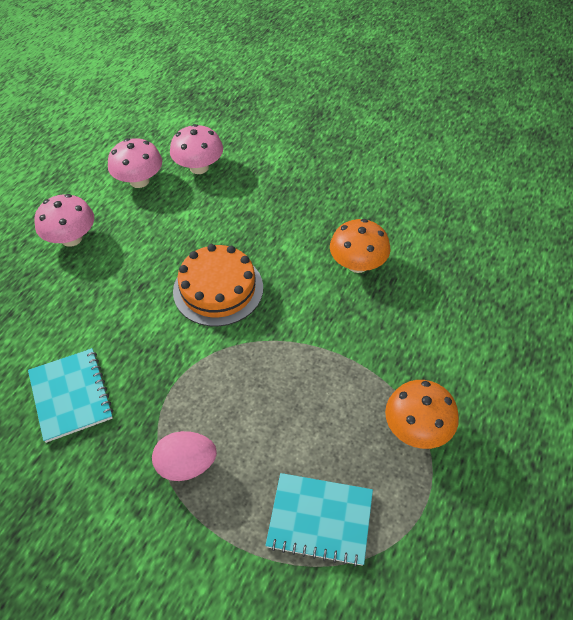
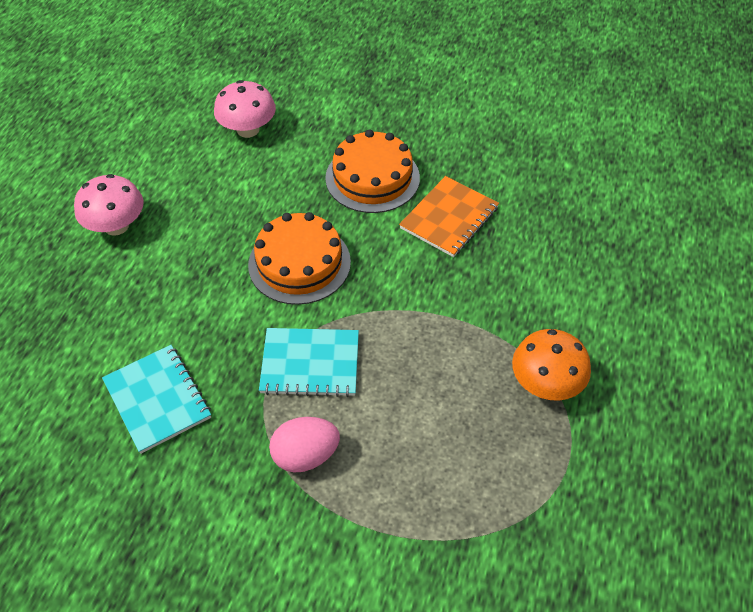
camera: 10 degrees left, 0 degrees up
(139, 181) = (181, 152): pink mushroom -> none
(297, 220) = (372, 178): none -> orange cake
(320, 519) = (461, 490): turquoise notebook -> turquoise notebook (310, 364)
(358, 264) = (449, 218): orange mushroom -> orange notebook

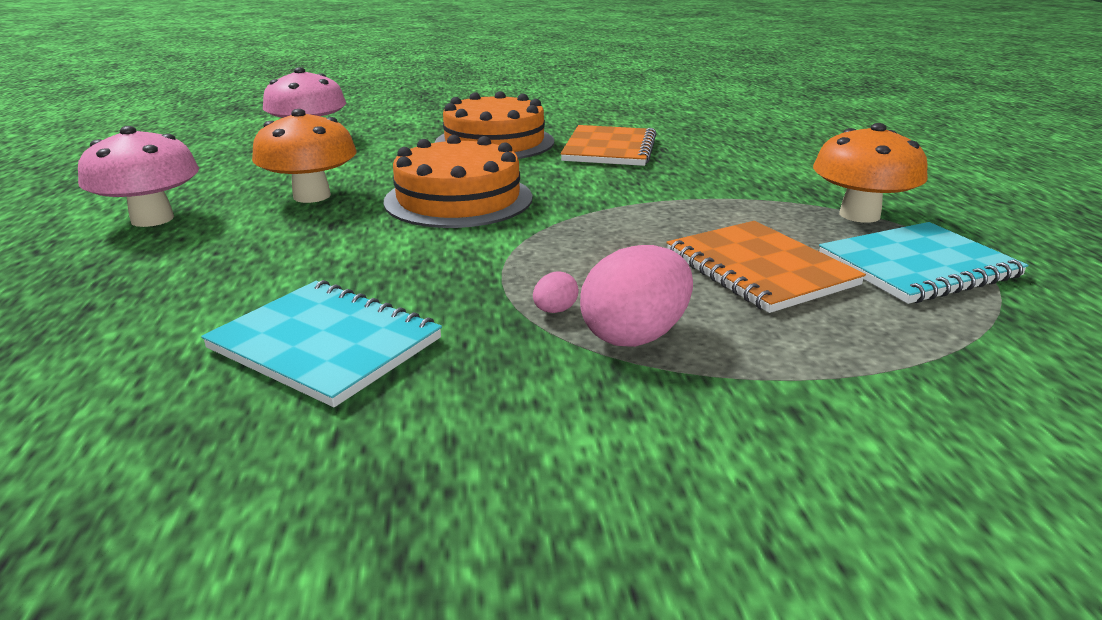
camera: 25 degrees left, 25 degrees down
(214, 226) = (312, 196): none -> orange mushroom
(280, 415) = (555, 310): none -> pink egg
(310, 364) = (552, 261): turquoise notebook -> turquoise notebook (918, 266)
(422, 420) = (759, 269): none -> orange notebook

